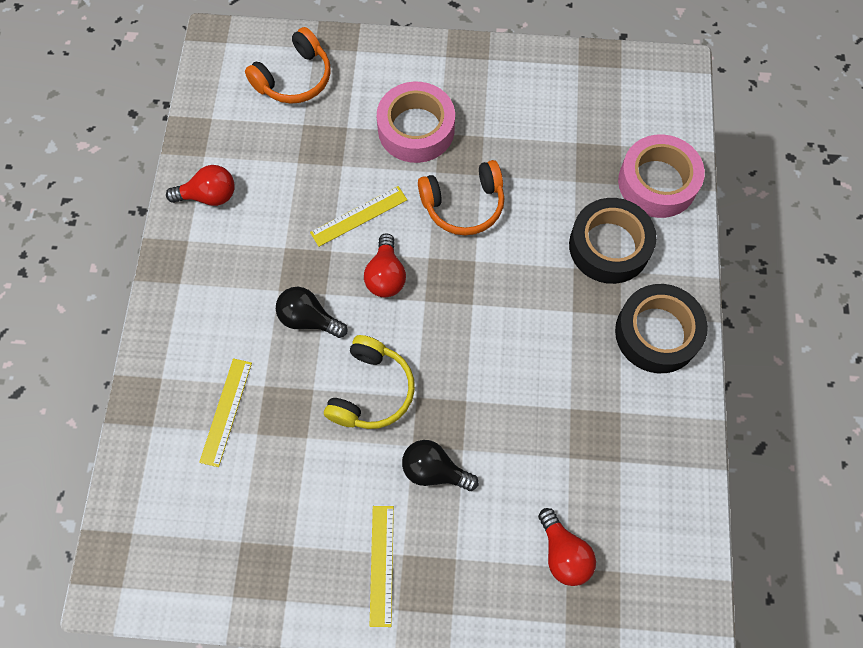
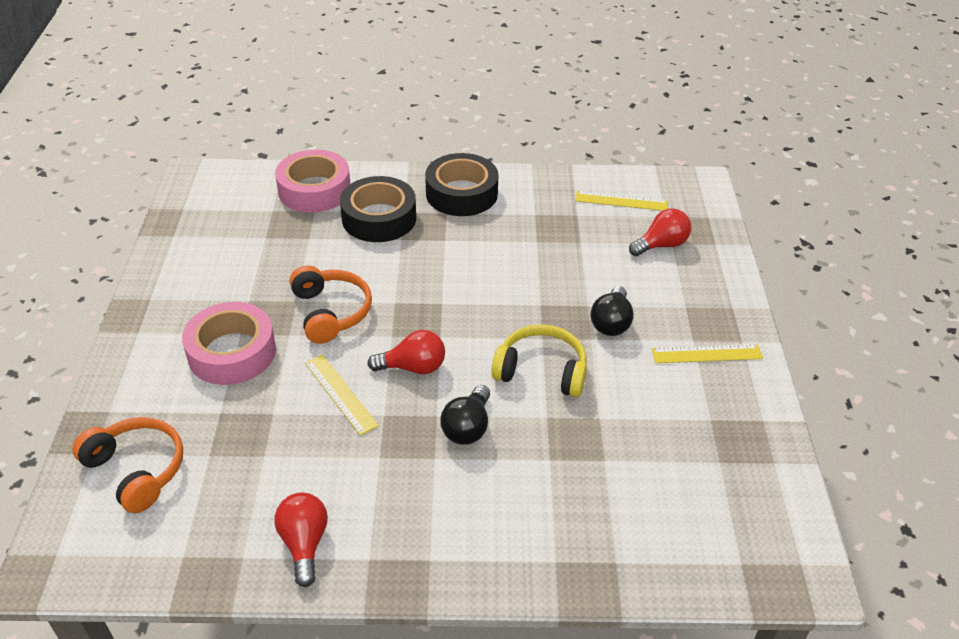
camera: 95 degrees left, 25 degrees down
(226, 411) = (585, 491): yellow ruler -> yellow ruler (621, 201)

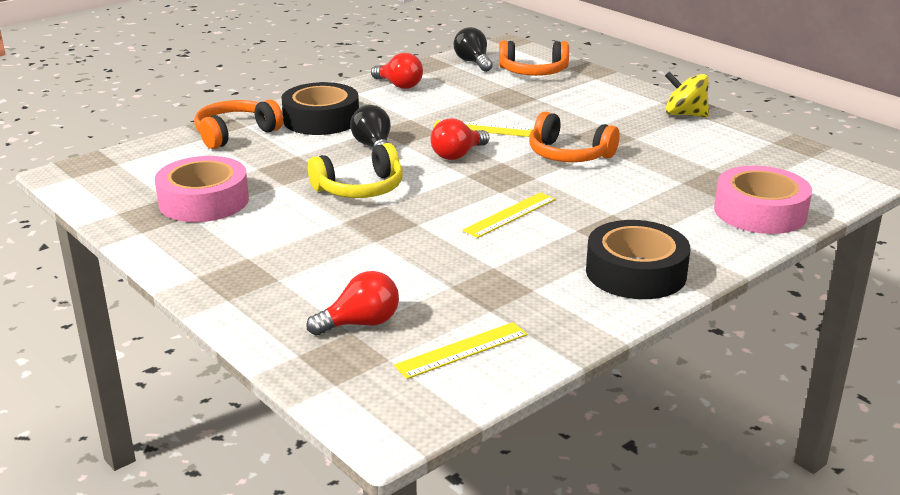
camera: 140 degrees right, 15 degrees down
(158, 303) = (684, 114): none -> yellow spinning top
(232, 352) = (587, 117): pink tape -> pink tape (204, 201)
(379, 218) = (662, 218): black tape -> black tape (321, 119)
(579, 548) = (235, 134): none -> orange headphones
(611, 323) = (338, 238): black light bulb -> black light bulb (473, 62)
(661, 245) = (360, 323): red light bulb -> red light bulb turned 135 degrees counterclockwise
(706, 354) = (226, 253): yellow ruler -> yellow ruler (510, 215)

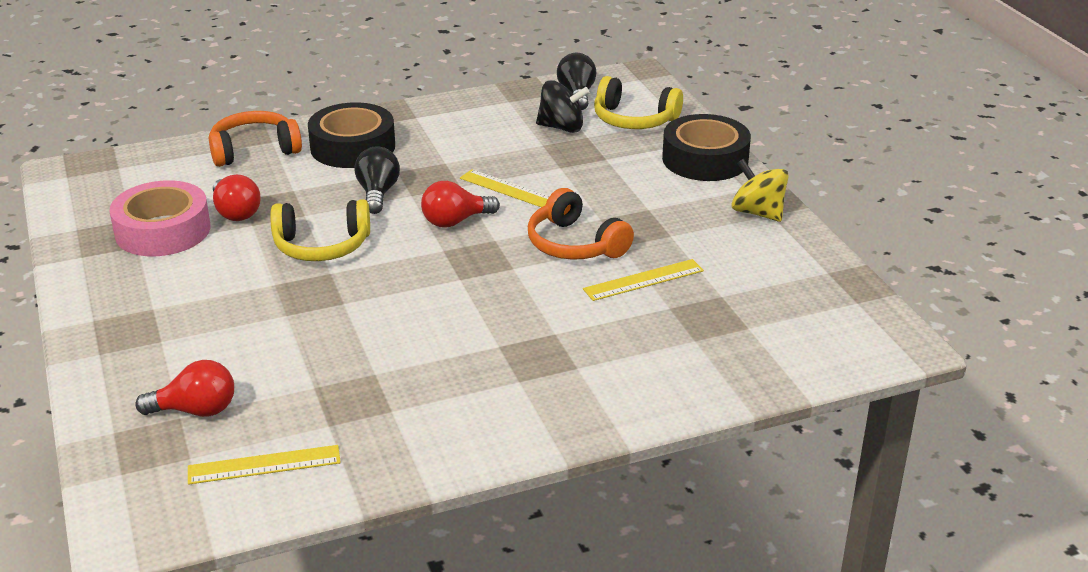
camera: 20 degrees right, 5 degrees up
(399, 85) = (469, 114): red light bulb -> red light bulb (236, 212)
(482, 84) = (561, 127): none -> black spinning top
(510, 215) = (445, 311): yellow ruler -> yellow ruler (643, 280)
(533, 72) = (634, 119): orange headphones -> yellow headphones
(636, 272) = (514, 414): black tape -> black tape (705, 159)
(760, 212) = (722, 366): pink tape -> none

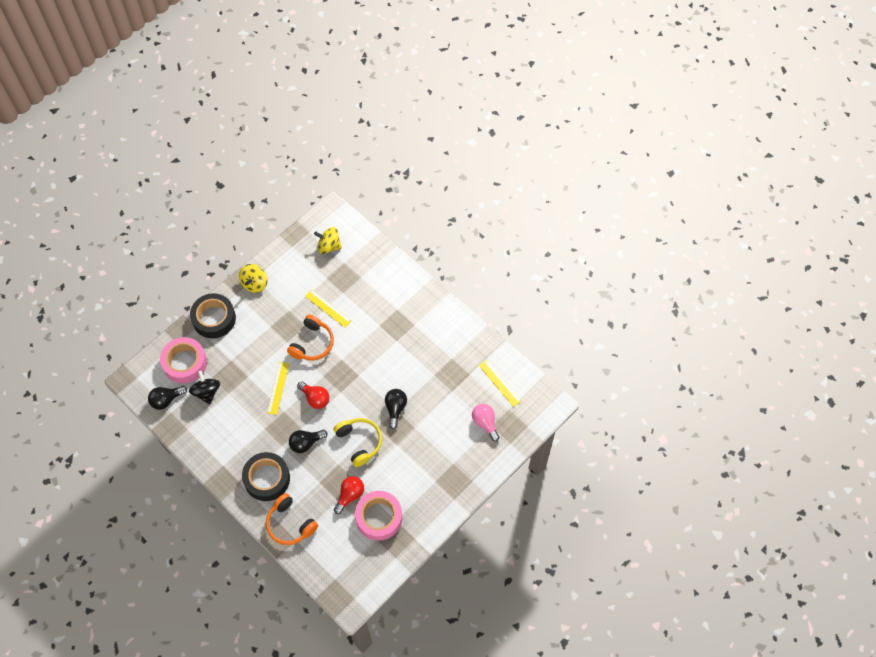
camera: 115 degrees left, 30 degrees up
(196, 410) = (485, 423): red light bulb -> pink light bulb
(347, 303) = (395, 409): none -> black light bulb
(634, 119) = (185, 363): yellow headphones -> pink tape
(803, 318) = (329, 246): none -> yellow spinning top

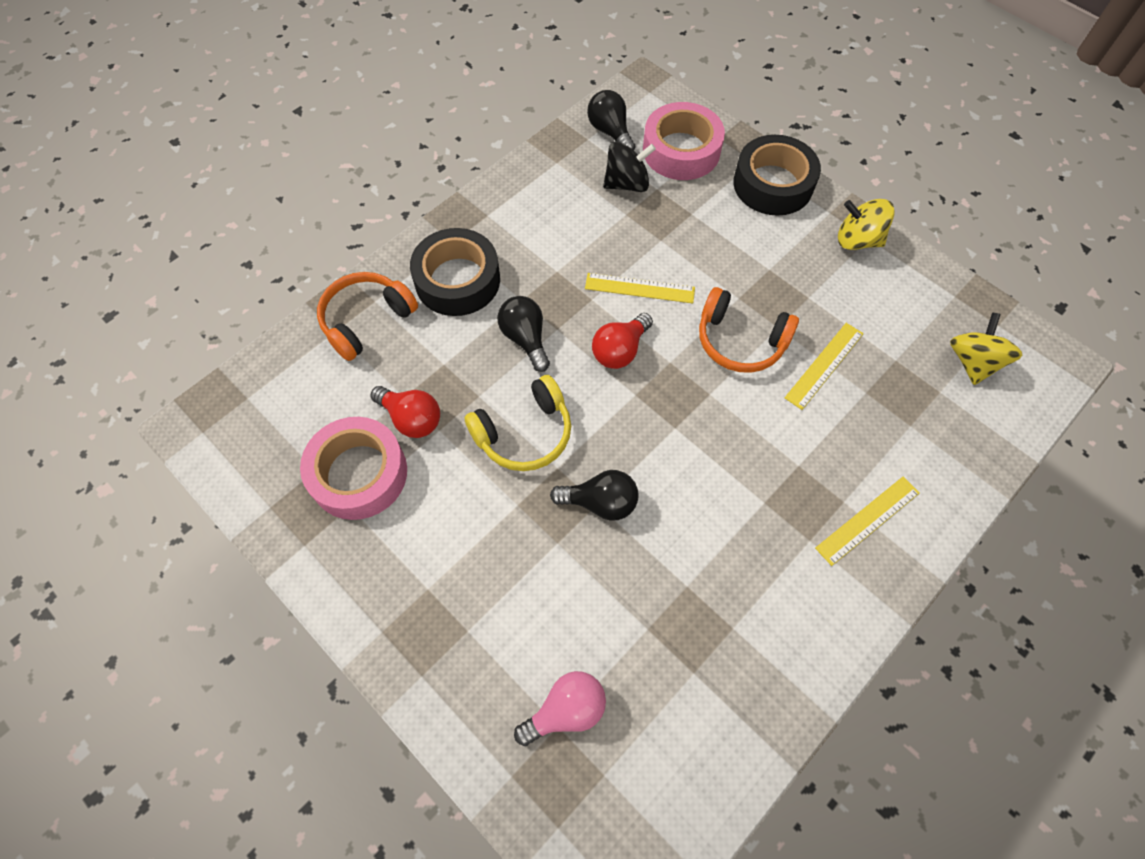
camera: 90 degrees right, 0 degrees up
(499, 383) = (674, 751): yellow ruler -> yellow ruler (867, 520)

